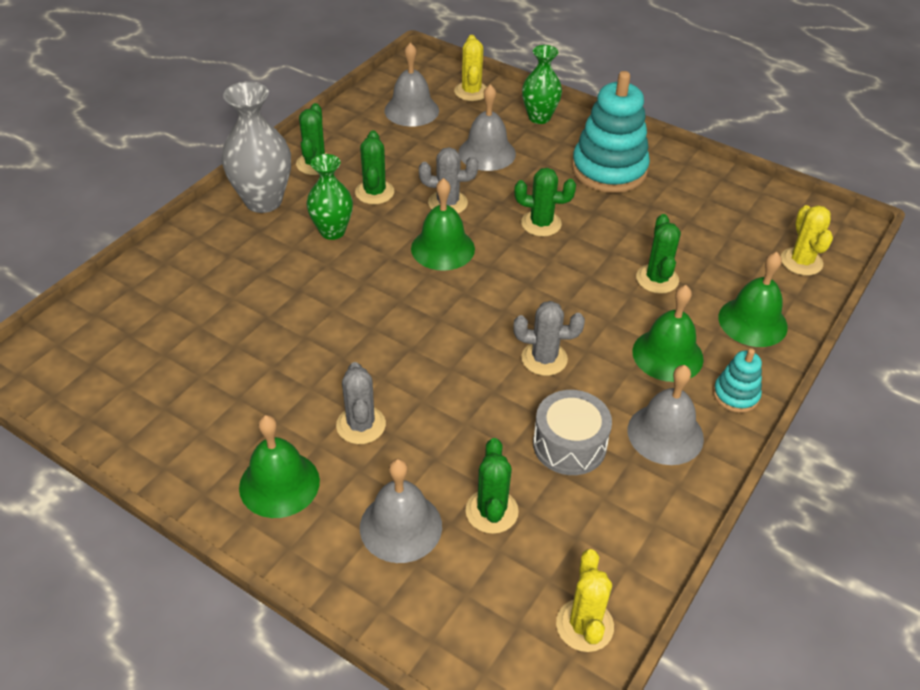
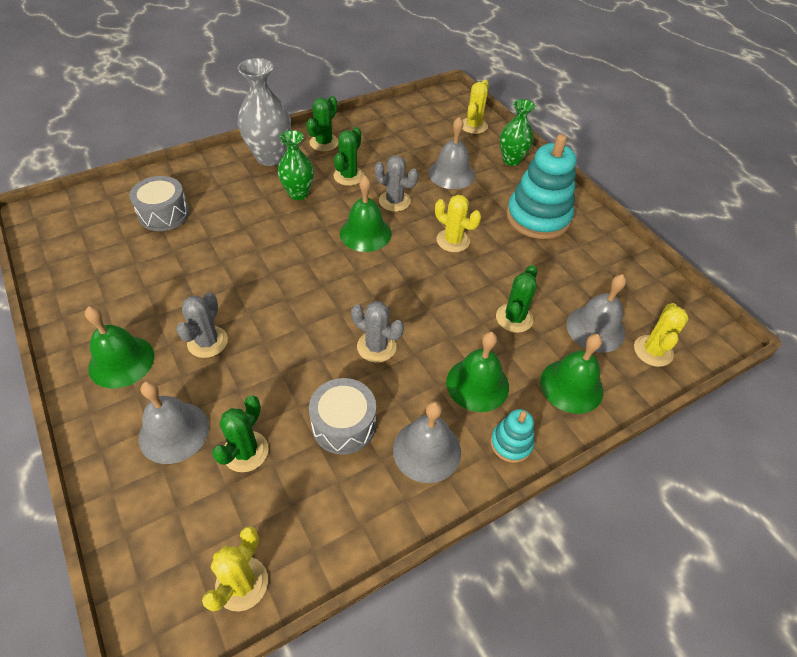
camera: 25 degrees right, 5 degrees up
(187, 309) = (164, 214): none -> grey drum
(411, 110) = (419, 126): grey bell -> grey bell (595, 328)
(541, 223) = (453, 240): green cactus -> yellow cactus

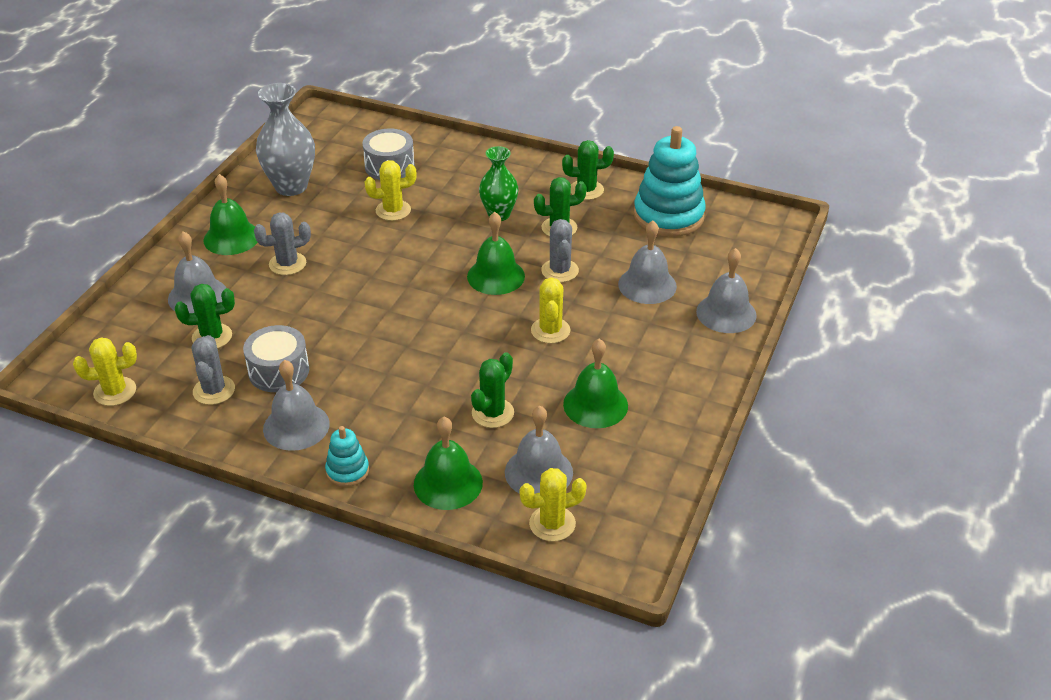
camera: 55 degrees right, 10 degrees down
(270, 157) = (525, 174): grey vase -> grey vase (291, 186)
(376, 347) = (372, 349): grey cactus -> grey cactus (214, 390)
(473, 126) = (748, 262): yellow cactus -> yellow cactus (393, 210)
(477, 384) = (391, 424): green bell -> green bell (595, 405)
(511, 160) = (726, 313): green vase -> grey bell
(514, 318) = (492, 413): green cactus -> green cactus turned 45 degrees counterclockwise
(538, 217) = (655, 370): turquoise stacking toy -> turquoise stacking toy (668, 216)

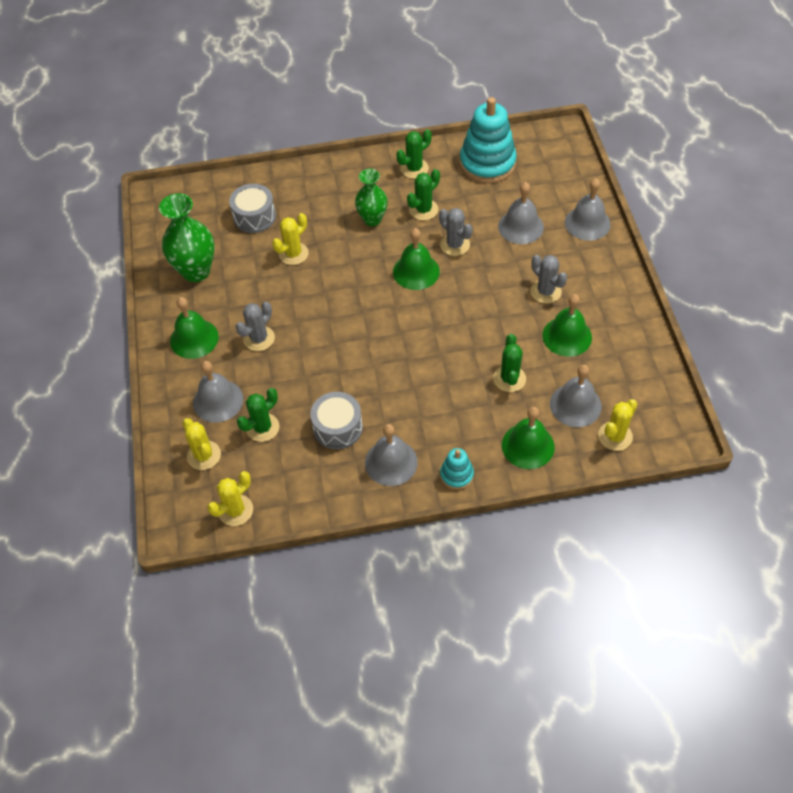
camera: 30 degrees left, 15 degrees up
(214, 390) = (307, 468): grey cactus -> grey cactus (545, 291)
(291, 186) = (196, 271): grey vase -> green vase
(550, 330) = (490, 295): yellow cactus -> yellow cactus (204, 455)

